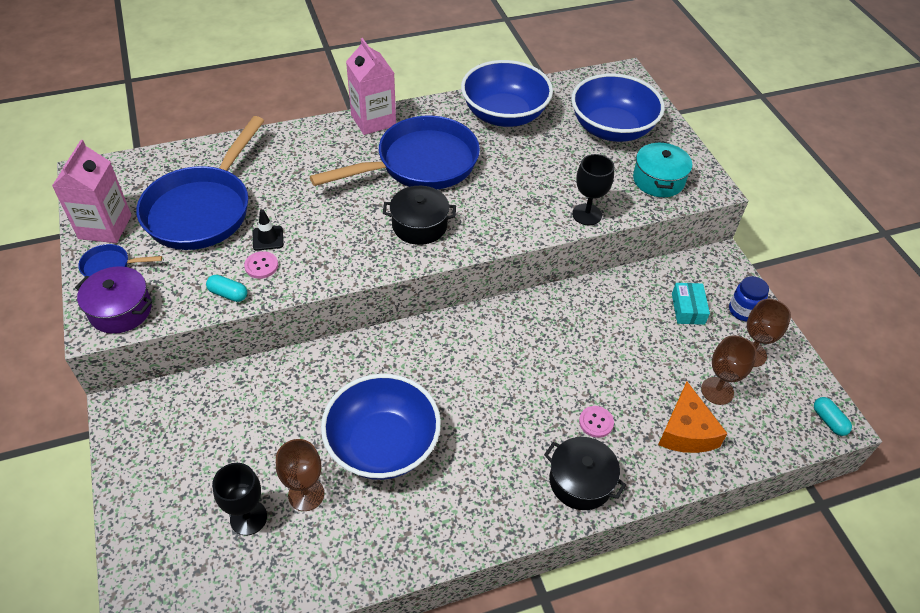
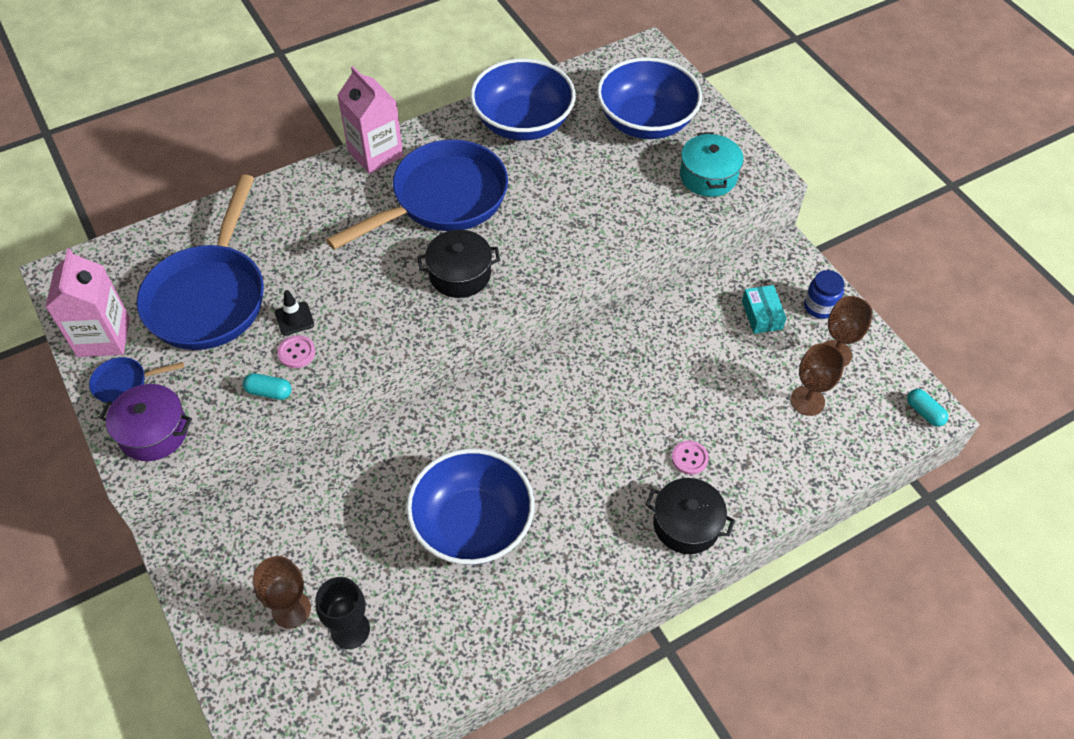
camera: 10 degrees left, 5 degrees up
(306, 494) = (404, 593): brown goblet -> brown goblet (291, 609)
(587, 214) = (639, 230): black goblet -> none
(686, 431) = (783, 450): orange cheese -> none

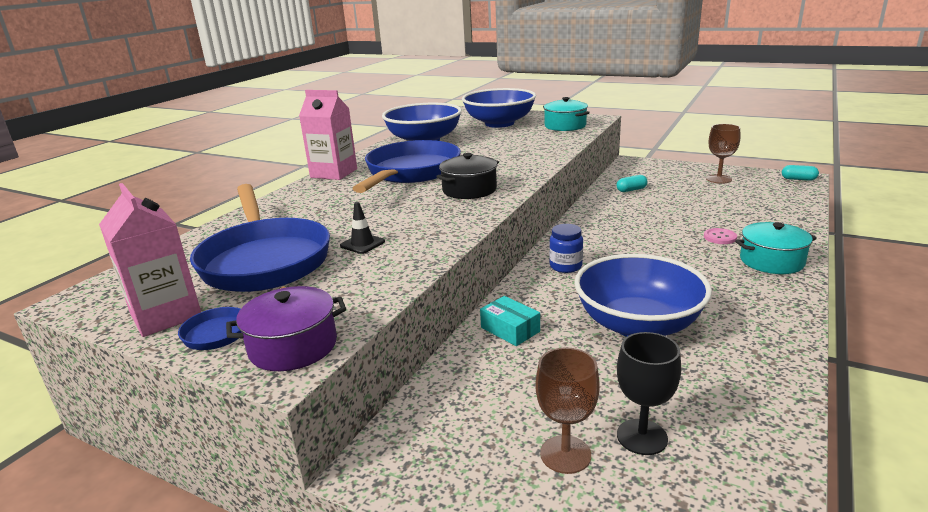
camera: 30 degrees left, 30 degrees down
(269, 392) = (389, 281): turquoise capsule -> turquoise capsule (631, 190)
(296, 352) = (387, 256): pink button -> none
(686, 524) = (771, 261): black pot -> turquoise pot
(761, 315) = (657, 181): turquoise box -> turquoise box (510, 329)
(807, 401) = (738, 196): brown goblet -> none
(819, 307) = (680, 170): blue jar -> blue jar (565, 266)

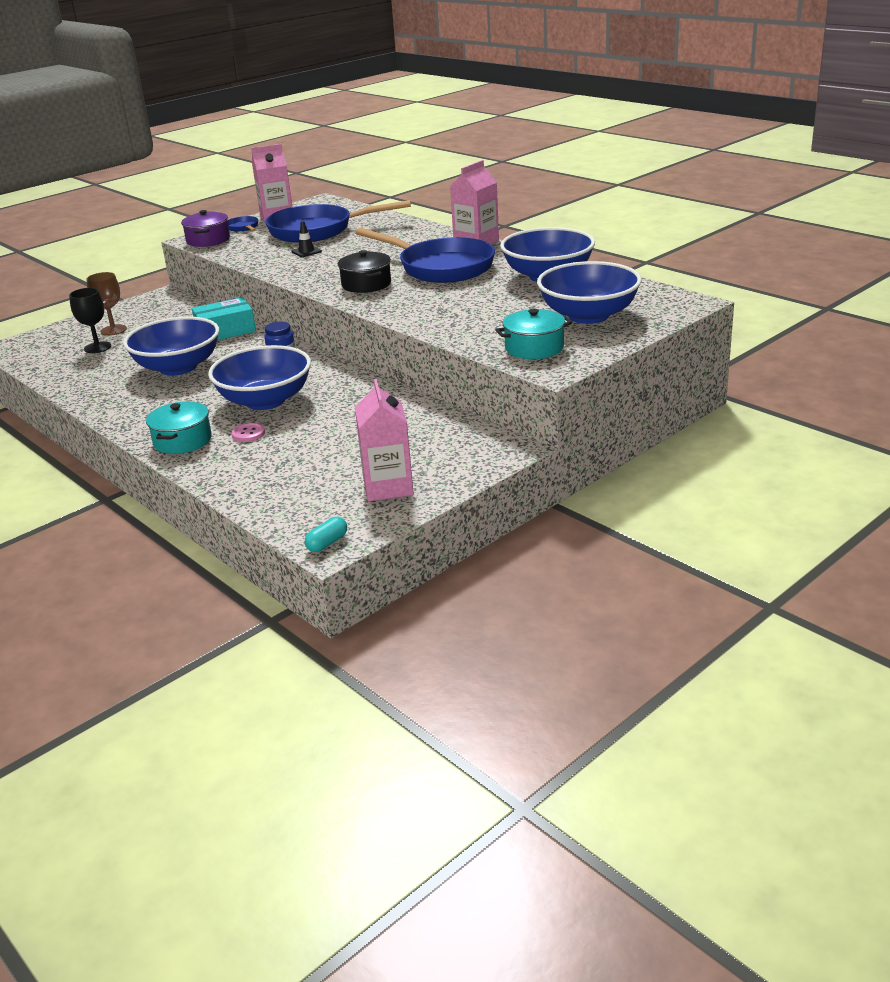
camera: 110 degrees right, 5 degrees up
(510, 329) = (225, 331): turquoise box -> turquoise box, size x1.56
(631, 190) = (412, 423): turquoise capsule -> none
(657, 248) = (265, 400): none -> blue bowl
(718, 179) = (388, 487): brown goblet -> pink carton

